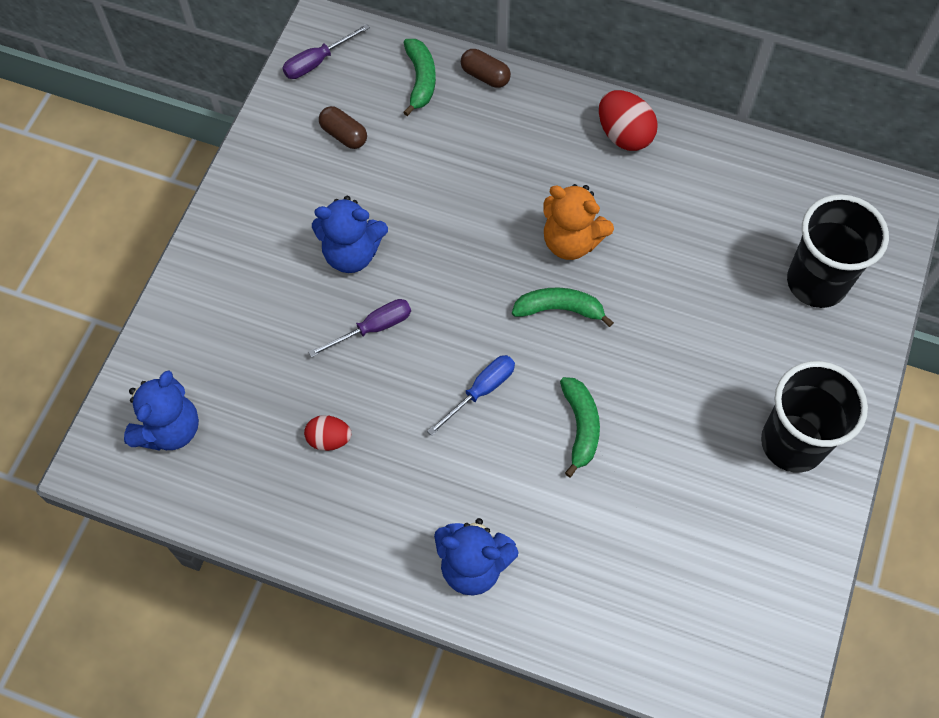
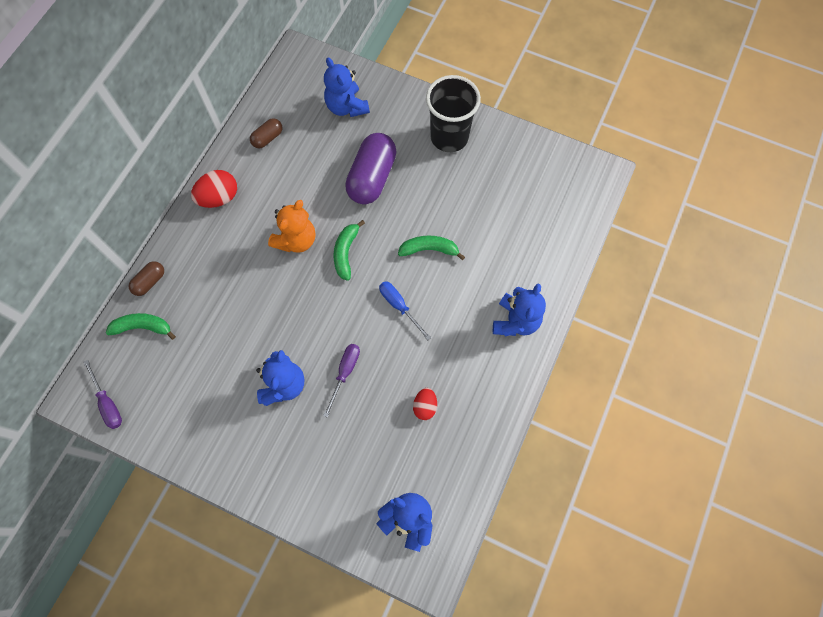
camera: 85 degrees left, 5 degrees up
(344, 135) = (180, 386): brown capsule -> brown capsule (268, 138)
(373, 328) = (345, 373): purple screwdriver -> purple screwdriver turned 45 degrees clockwise
(693, 332) = (372, 178): none -> purple capsule
(816, 282) = (346, 107): black cup -> blue teddy bear

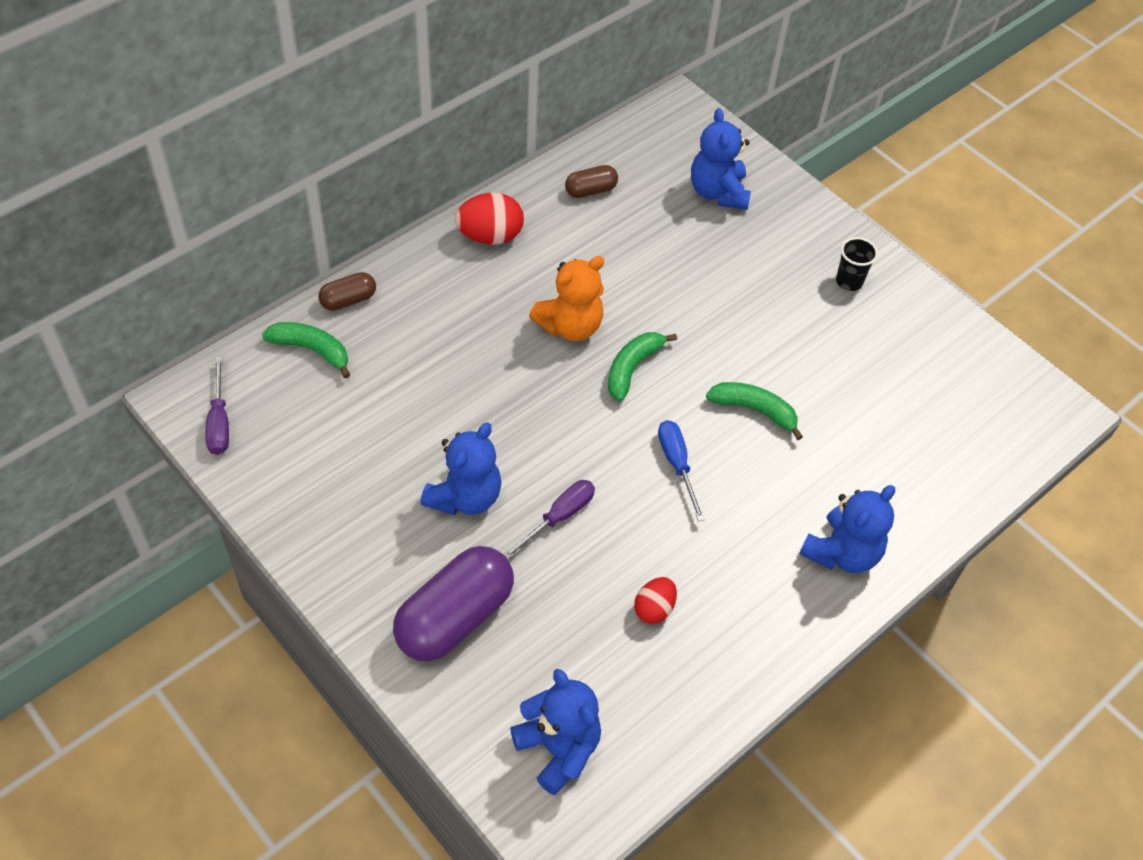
camera: 20 degrees right, 15 degrees down
(372, 178) = (713, 290): purple capsule -> purple capsule (455, 617)
(449, 137) = (849, 281): black cup -> black cup, size x0.47

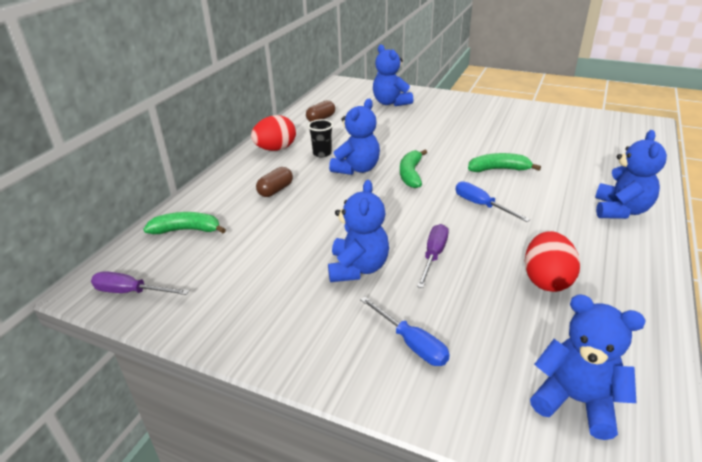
camera: 20 degrees left, 20 degrees down
(219, 422) = (131, 292): purple screwdriver -> purple screwdriver turned 135 degrees clockwise
(348, 300) = (199, 199): brown capsule -> brown capsule (275, 190)
(455, 617) = (411, 343): purple capsule -> blue screwdriver
(570, 326) = (356, 169): orange teddy bear -> blue teddy bear
(654, 609) = (546, 280): red egg -> red egg, size x1.60
(849, 281) = (490, 112): black cup -> black cup (322, 153)

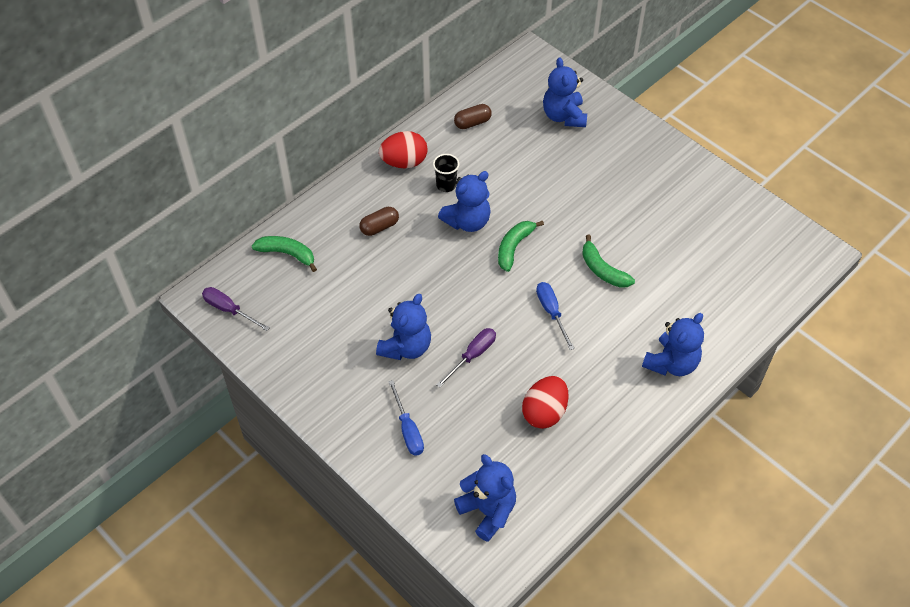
camera: 20 degrees right, 20 degrees up
(499, 169) = (602, 270): green banana -> green banana turned 150 degrees counterclockwise

